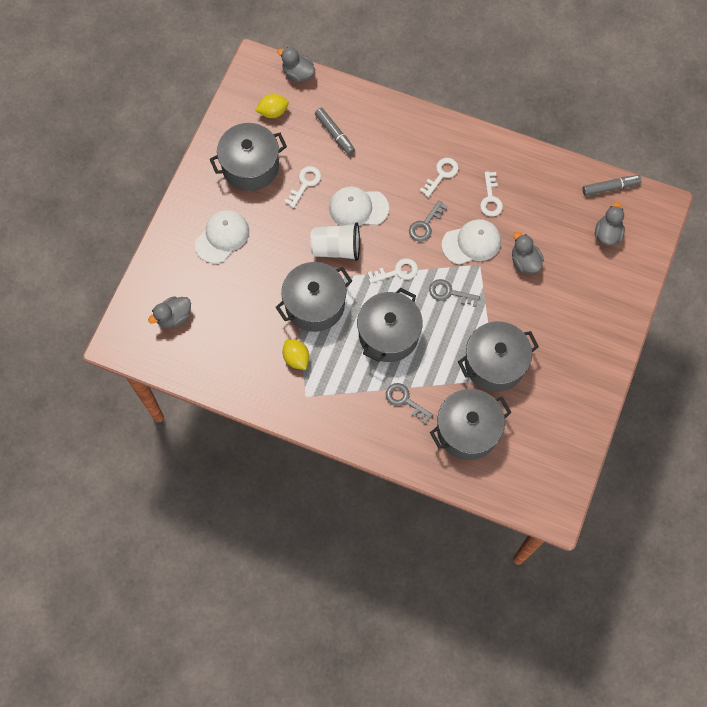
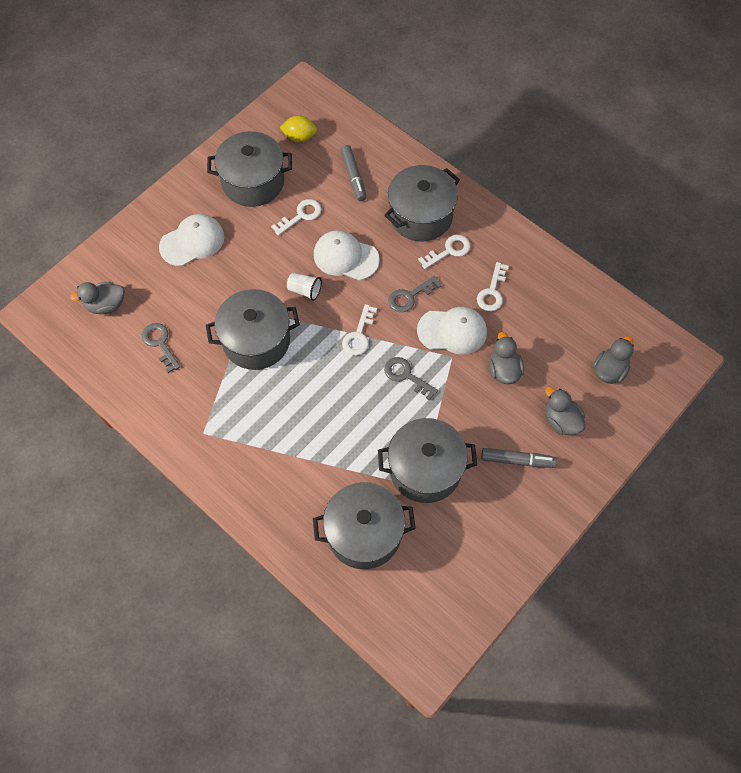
camera: 20 degrees right, 5 degrees down
(296, 358) = (211, 389): yellow lemon -> none
(298, 74) = (341, 108): grey duck -> grey duck (561, 420)
(336, 248) = (304, 290): white cup -> white cup, size x0.57
(388, 334) = (321, 398): grey pot -> grey pot (421, 215)
(397, 272) = (359, 335): white key -> white key turned 105 degrees clockwise
(405, 400) = (308, 475): grey key -> grey key (160, 344)
(610, 187) = (631, 322): grey marker -> grey marker (517, 460)

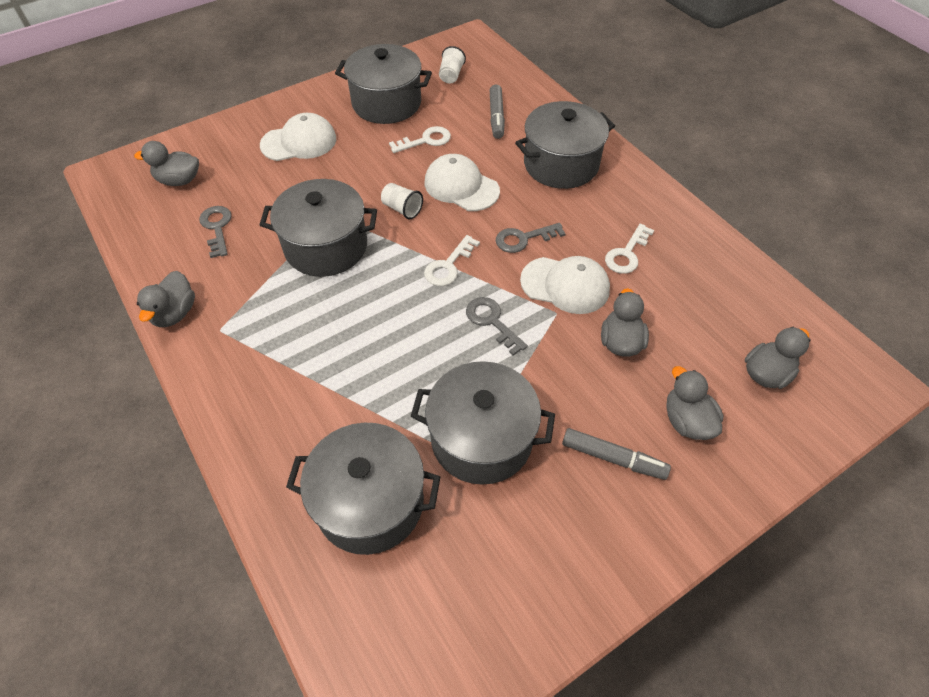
camera: 15 degrees right, 10 degrees down
(162, 428) = (175, 313): none -> grey duck
(299, 137) = (451, 75): yellow lemon -> white cup
(449, 251) = (584, 203): white key -> none

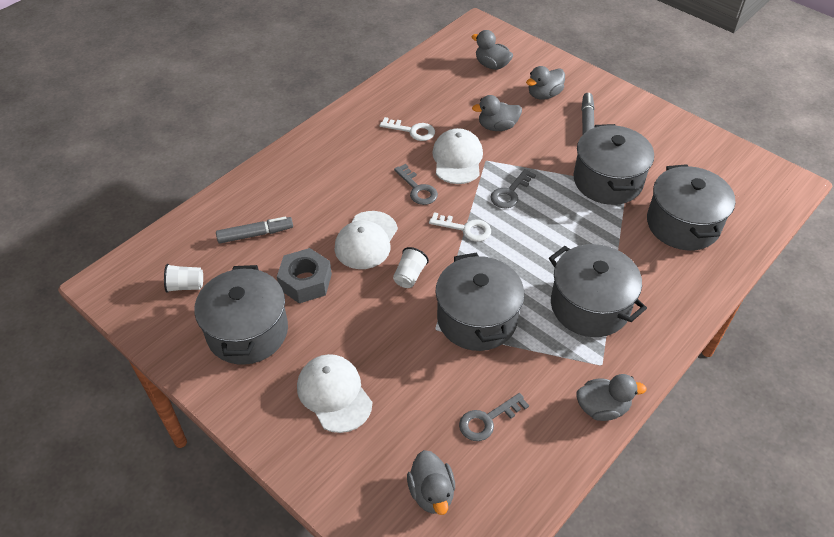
camera: 105 degrees left, 5 degrees down
(425, 140) = (305, 282): white key -> grey nut
(561, 164) = (317, 179): grey pot -> grey pot (589, 306)

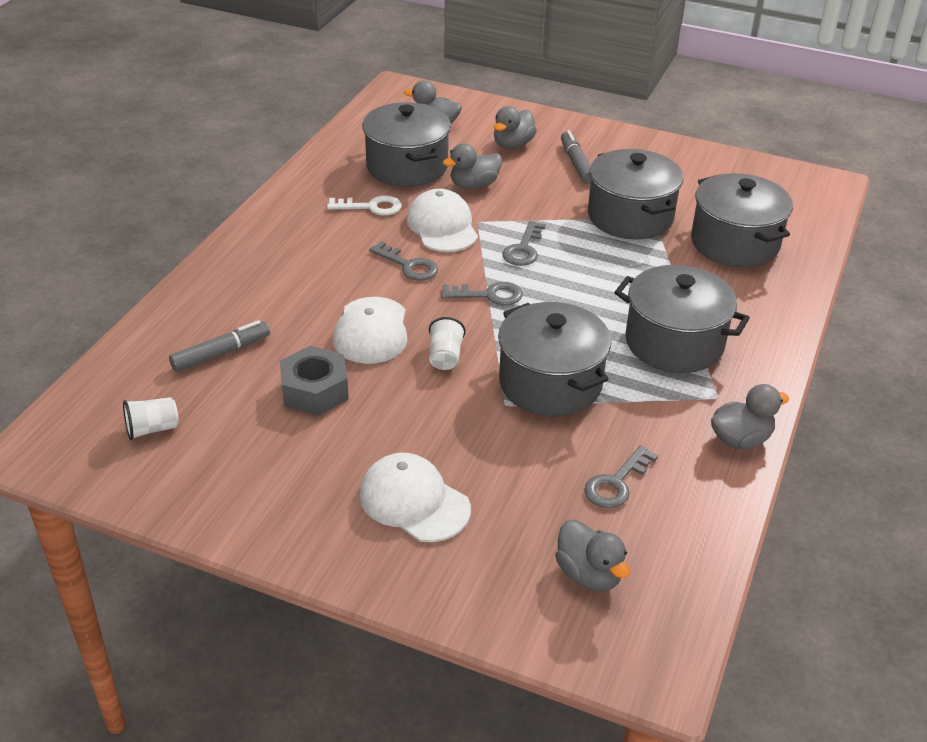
camera: 20 degrees left, 10 degrees down
(247, 331) = (264, 461): grey pot -> grey pot (407, 166)
(465, 229) = (489, 295): white key -> grey key

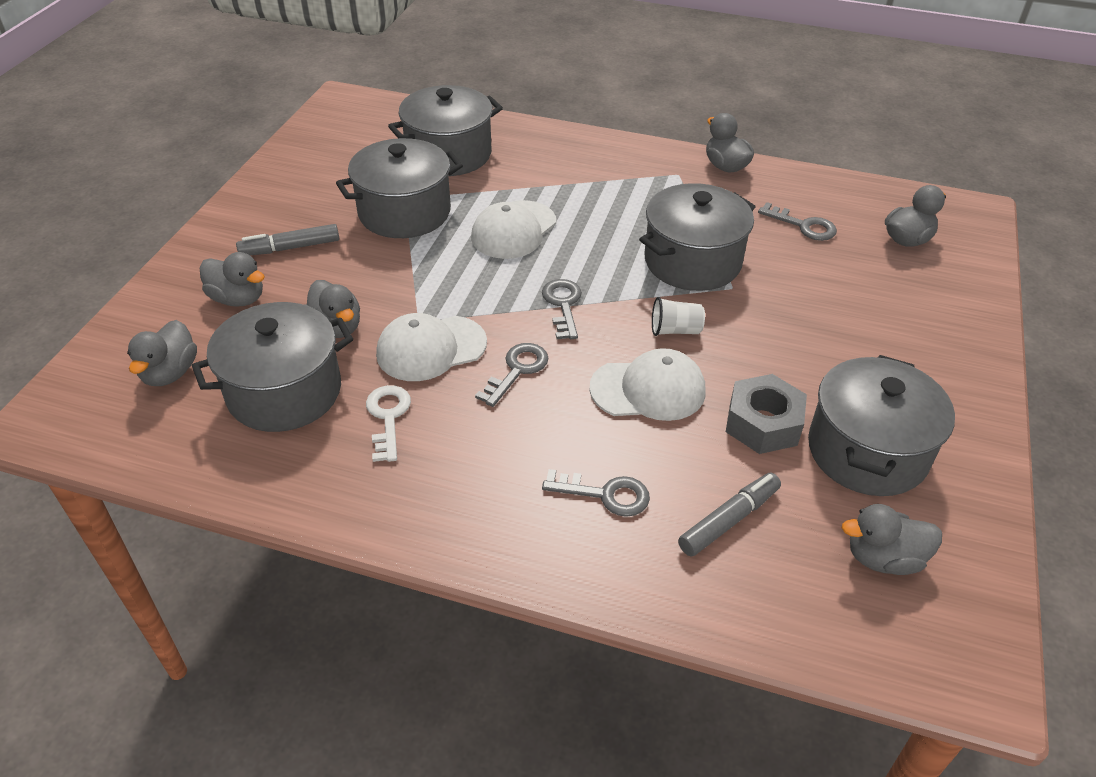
camera: 95 degrees left, 5 degrees up
(152, 429) = (883, 558): white cup -> grey duck
(221, 353) = (728, 520): grey marker -> grey marker turned 90 degrees clockwise
(414, 501) = (883, 336): white cap -> white cap (513, 230)
(523, 249) = (472, 283): grey key -> grey key (605, 494)
(674, 343) = (611, 192): grey pot -> grey pot (867, 451)

